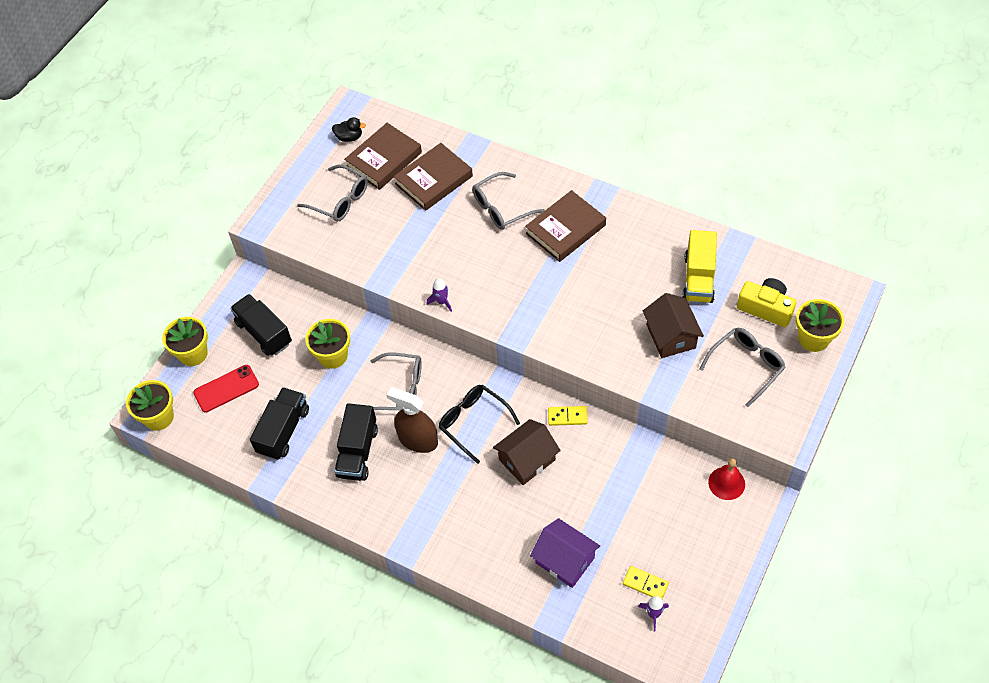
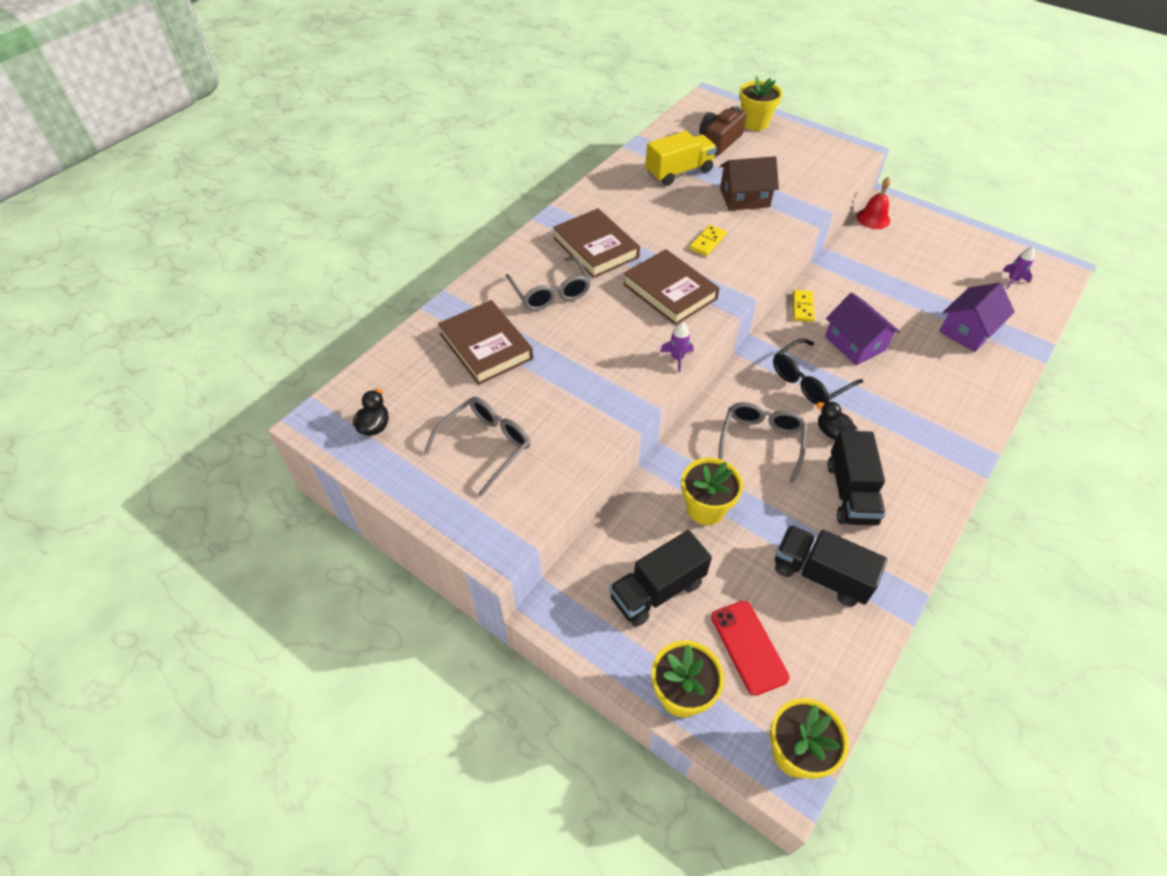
camera: 85 degrees left, 5 degrees down
(357, 452) = (850, 493): black truck -> black truck turned 75 degrees clockwise
(384, 159) = (431, 392): brown book -> brown book (669, 291)
(418, 440) = (832, 432): brown spray bottle -> black duck
(527, 460) = (855, 343): brown house -> purple house
(645, 584) = (983, 281): yellow domino -> yellow domino (707, 242)
(698, 278) = (679, 172): yellow truck -> yellow truck turned 45 degrees counterclockwise
(746, 366) = (782, 161): grey glasses -> none
(765, 308) = (719, 141): yellow camera -> brown camera

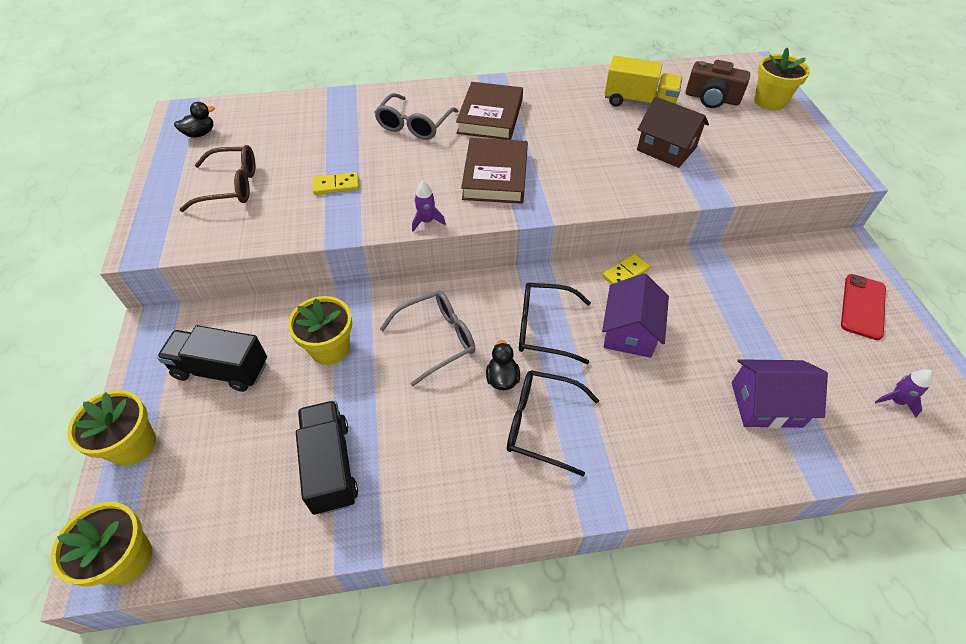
camera: 45 degrees right, 0 degrees up
(485, 446) = (230, 186): grey glasses -> brown glasses
(486, 346) = (324, 131): brown book -> none
(707, 242) = (581, 161): yellow domino -> yellow domino (336, 185)
(719, 141) = (712, 98): brown camera -> brown camera turned 150 degrees counterclockwise
(749, 647) = (212, 461): red phone -> red phone (863, 306)
(850, 493) = (445, 433): black truck -> none
(873, 218) = (809, 250): red bell -> none
(889, 439) = (542, 424): none -> black glasses

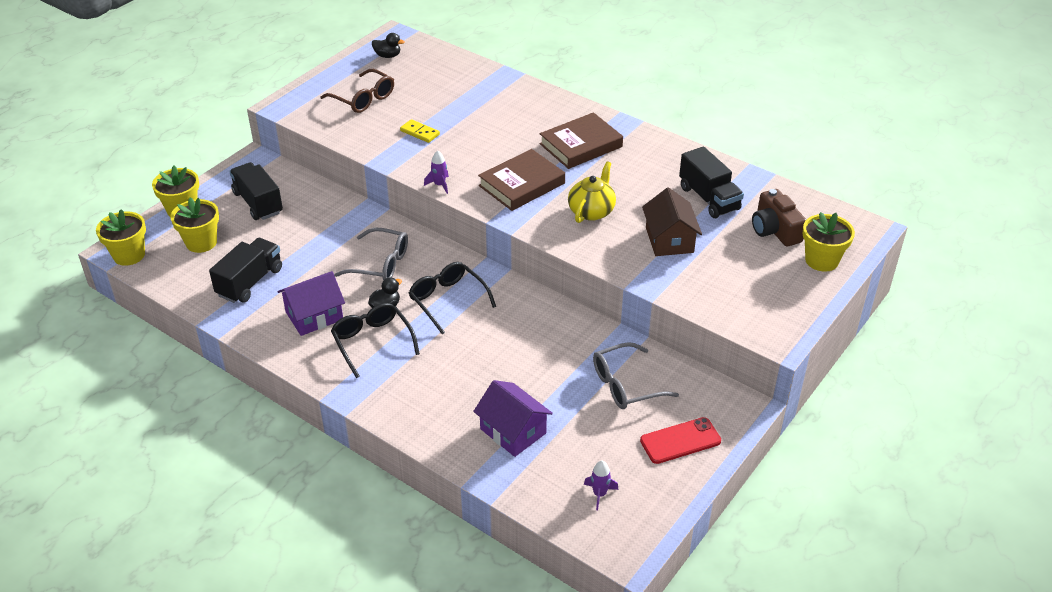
camera: 45 degrees right, 10 degrees down
(330, 348) = (320, 229): yellow flower pot -> yellow flower pot (201, 242)
(414, 125) = (521, 122): grey glasses -> grey glasses (626, 385)
(581, 162) = (591, 211): none -> yellow teapot
(625, 273) = (548, 308): yellow domino -> none
(629, 331) = (495, 338): purple house -> purple house (314, 316)
(639, 102) = (709, 198): yellow truck -> black truck

